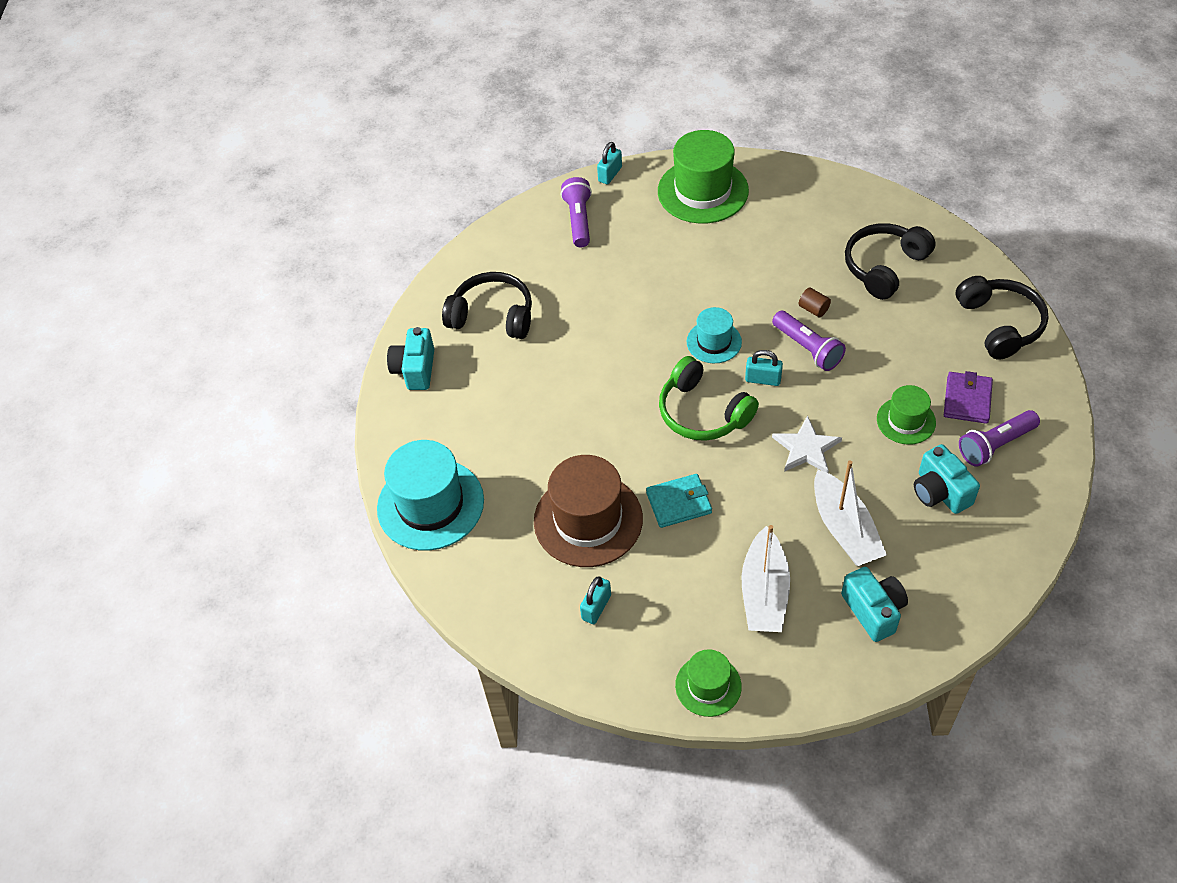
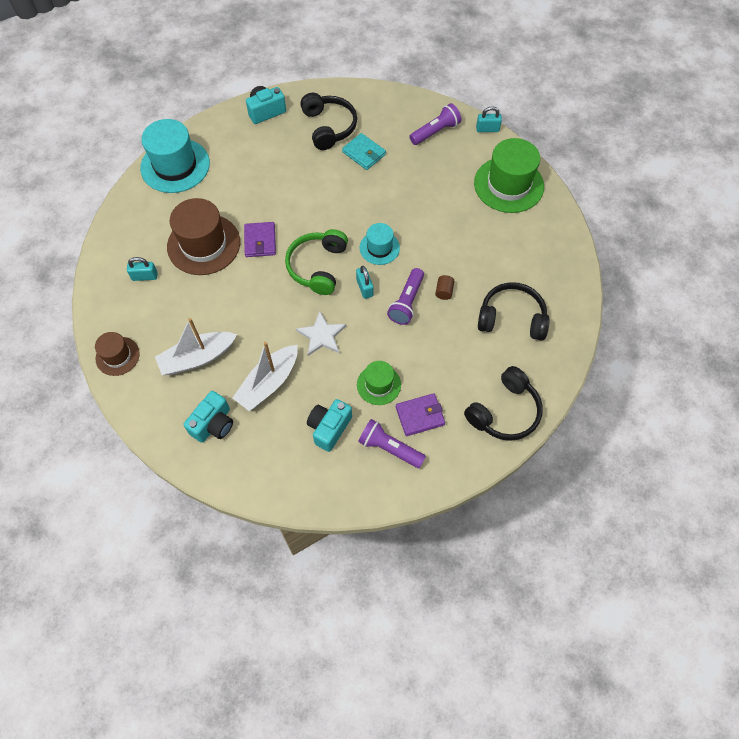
camera: 55 degrees right, 10 degrees up
(624, 456) = (260, 241): none -> purple wallet
(679, 503) = (240, 284): turquoise wallet -> turquoise wallet (364, 153)
(708, 686) = (117, 356): green hat -> brown hat

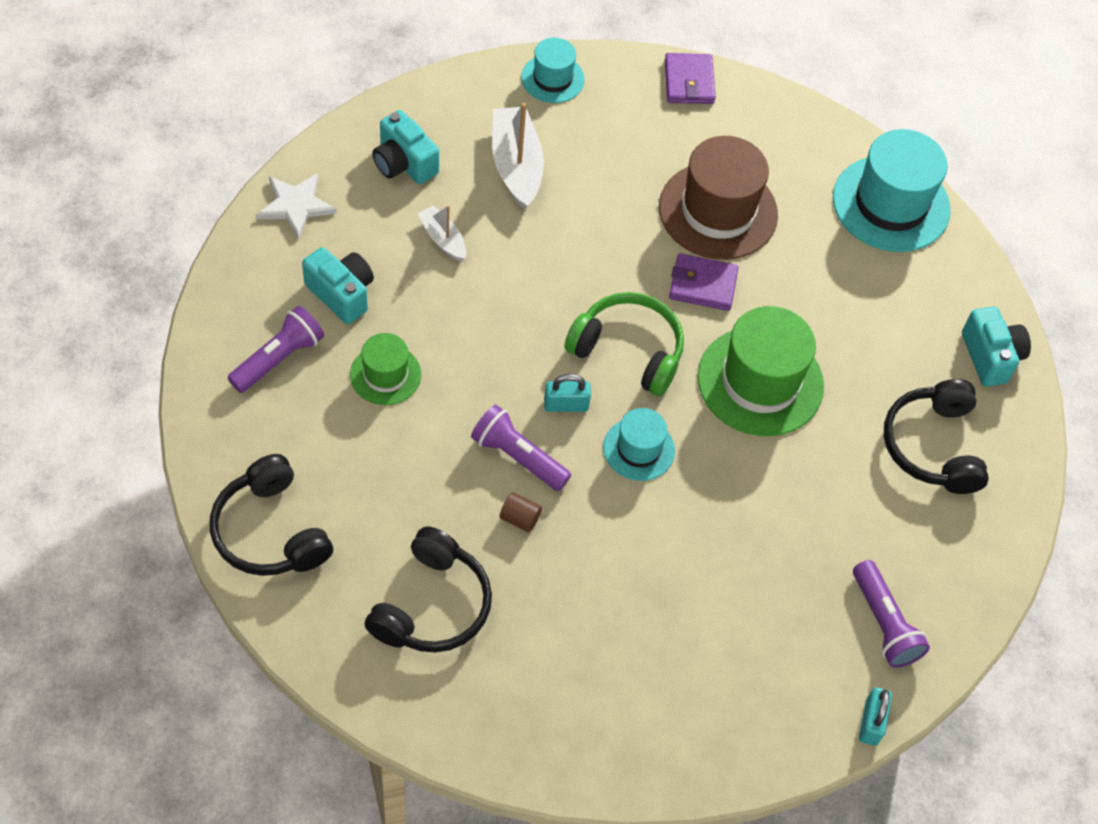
camera: 100 degrees right, 5 degrees down
(117, 356) = (552, 78): brown hat -> turquoise hat
(145, 276) = (679, 130): turquoise padlock -> none
(268, 383) = (443, 239): white boat -> white boat, size x0.56
(322, 335) = (498, 324): white star -> white star (295, 206)
(329, 127) = (932, 446): black headphones -> black headphones turned 90 degrees clockwise
(364, 153) = (856, 485): turquoise wallet -> none
(420, 416) = (312, 413): purple wallet -> purple wallet (689, 82)
(508, 185) = (721, 710): green hat -> green hat (760, 381)

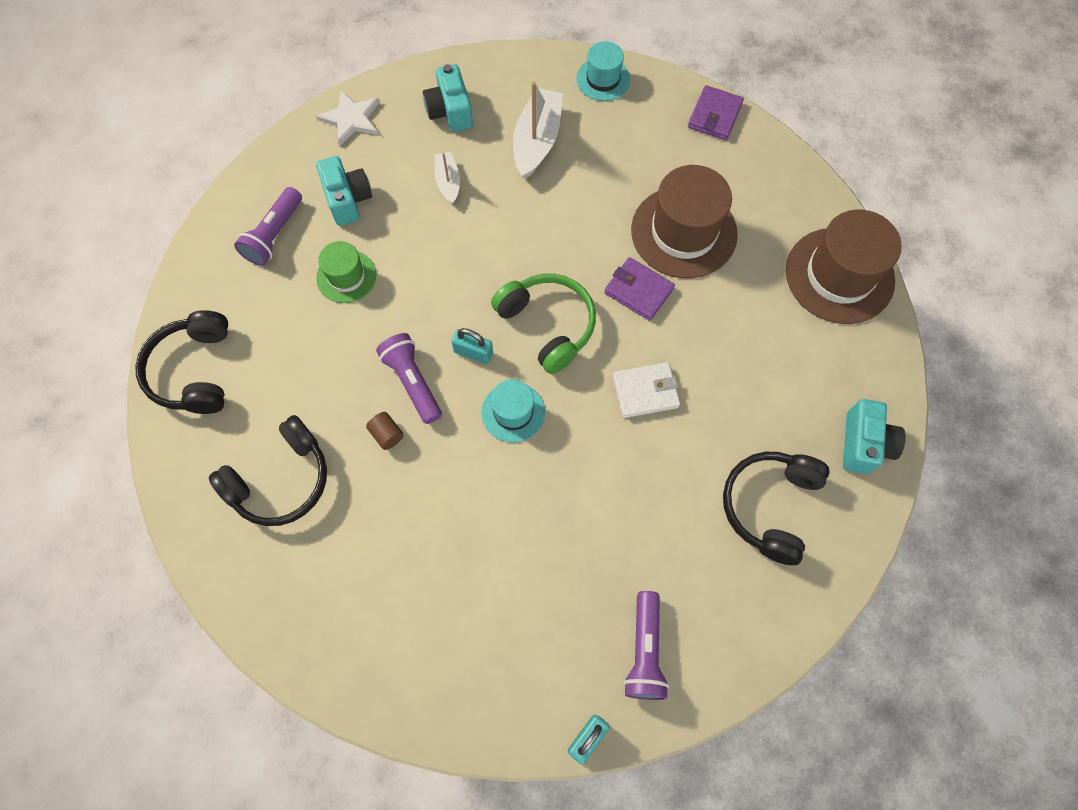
camera: 30 degrees right, 10 degrees up
(279, 358) = (274, 235): purple flashlight -> purple flashlight turned 135 degrees clockwise
(760, 381) = (645, 391): green hat -> white wallet
(891, 204) = (839, 275): turquoise hat -> brown hat

